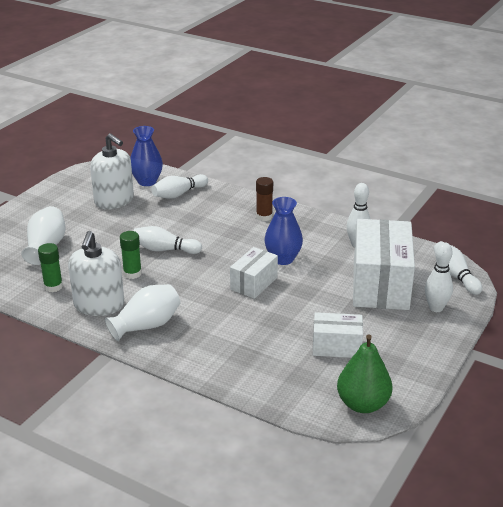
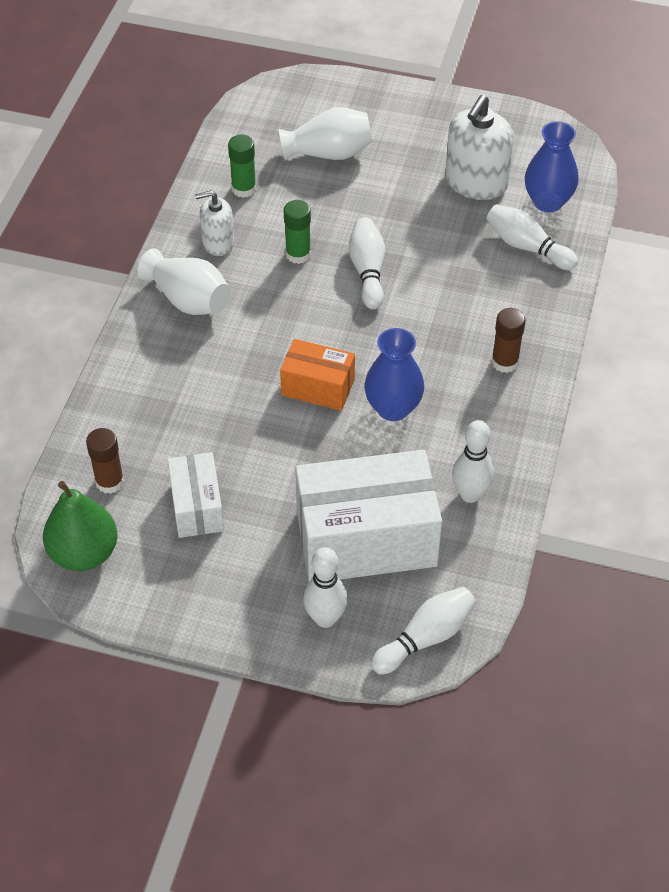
camera: 75 degrees right, 20 degrees up
(99, 305) = (218, 243): white soap dispenser -> white soap dispenser, size x0.60
(254, 283) = (318, 387): white box -> orange box
(302, 384) = (110, 482): none -> brown glue stick

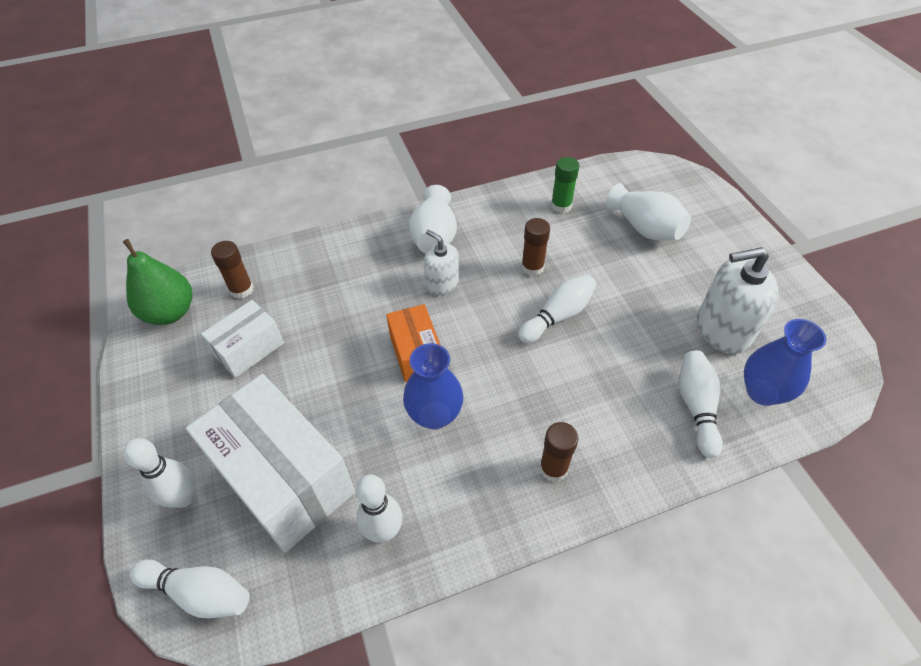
camera: 55 degrees right, 0 degrees up
(218, 243) = (499, 221): white soap dispenser -> white soap dispenser (442, 283)
(298, 254) = (532, 267): green glue stick -> brown glue stick

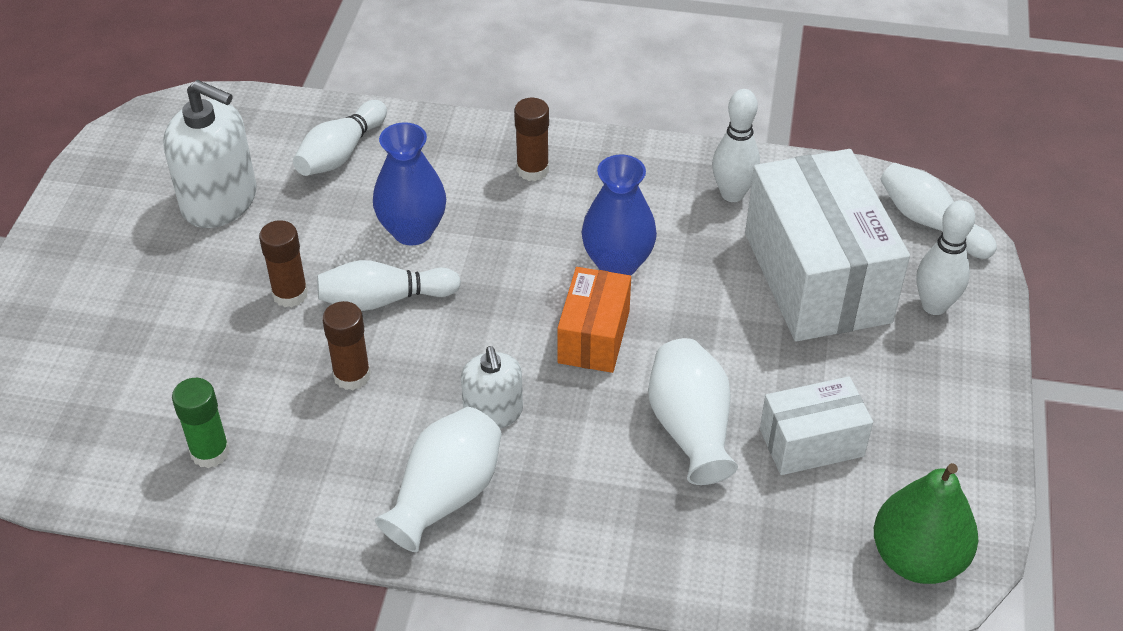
camera: 150 degrees left, 5 degrees down
(241, 289) = (794, 546): brown glue stick -> brown glue stick (290, 294)
(644, 228) = (141, 356): white vase -> white vase (690, 428)
(762, 392) = (261, 136): blue vase -> blue vase (412, 231)

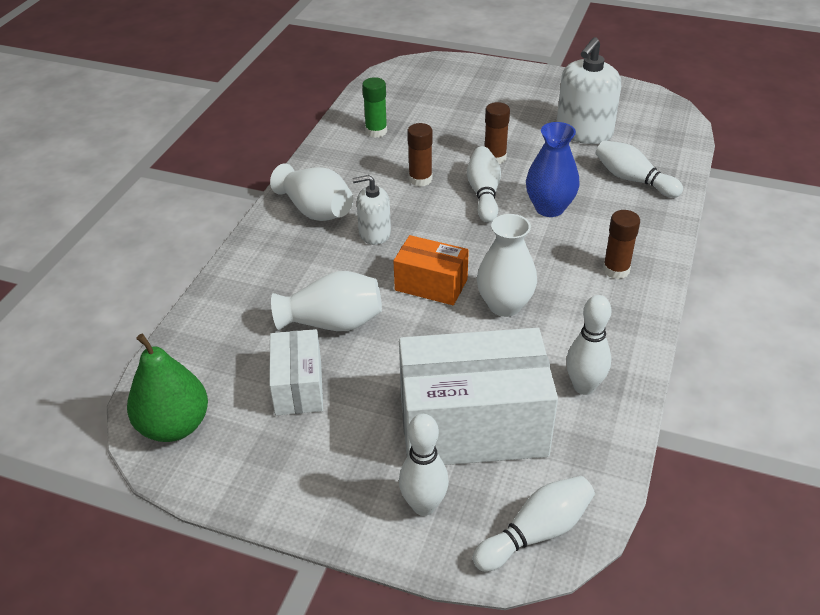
camera: 100 degrees right, 5 degrees down
(617, 263) = (504, 305): blue vase -> white vase

